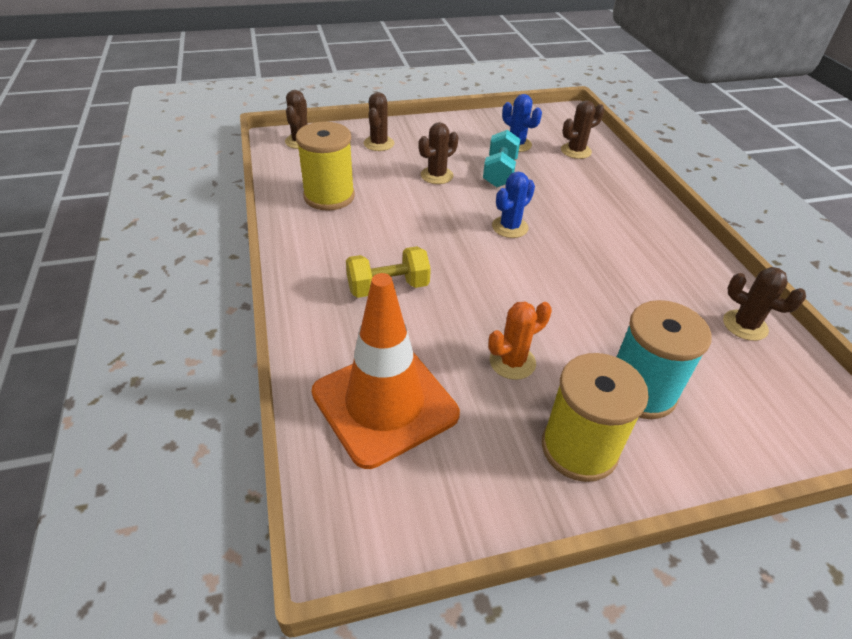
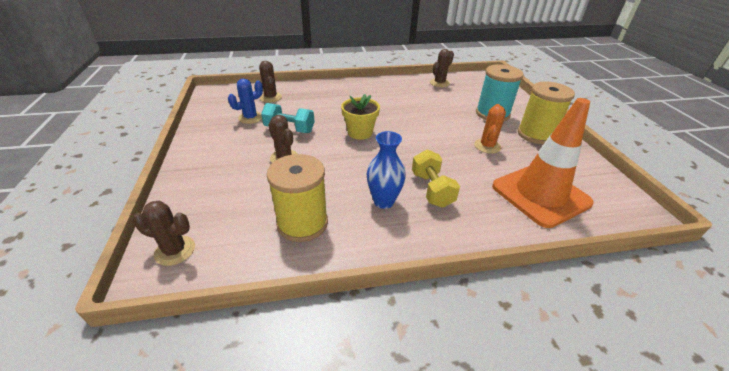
camera: 85 degrees left, 5 degrees down
(363, 247) = (384, 201): none -> blue vase
(379, 143) = (212, 188): brown cactus -> none
(510, 227) = (360, 133): blue cactus -> yellow flower pot
(512, 362) = (487, 146): orange cactus -> orange cactus turned 45 degrees clockwise

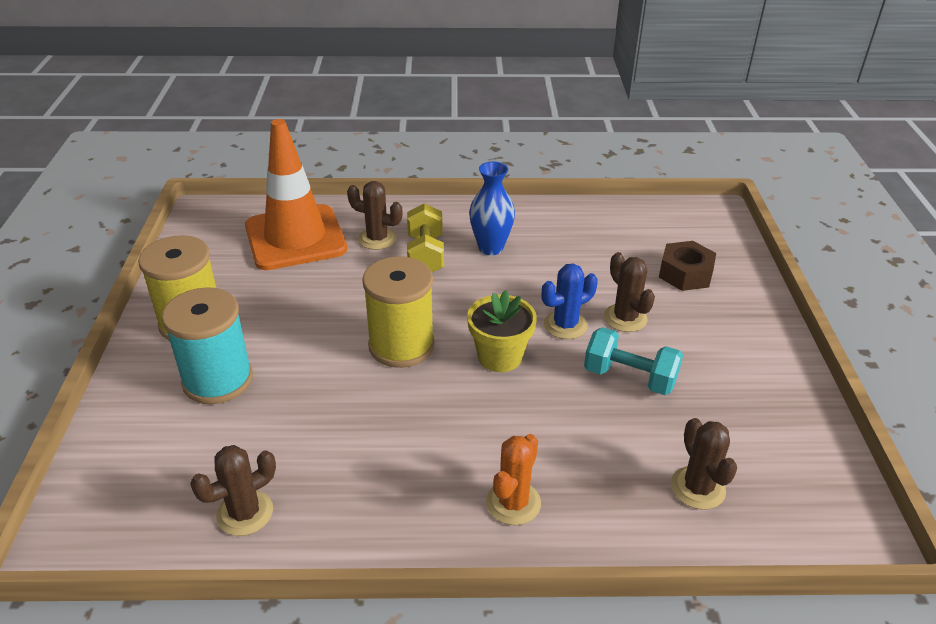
camera: 170 degrees left, 0 degrees up
(175, 250) = (709, 225): brown cactus -> brown cactus (377, 239)
(227, 194) = (685, 274): none -> brown nut
(250, 118) = (716, 417): blue cactus -> blue cactus (565, 325)
(302, 223) = (586, 236): yellow spool -> yellow spool (401, 346)
(487, 146) = (298, 309): orange cactus -> orange cactus (513, 503)

